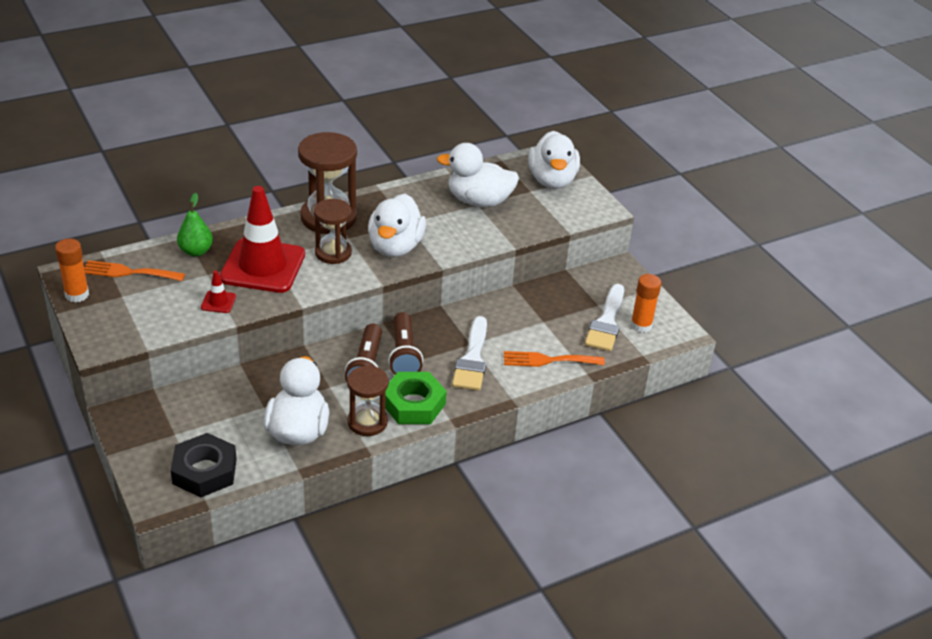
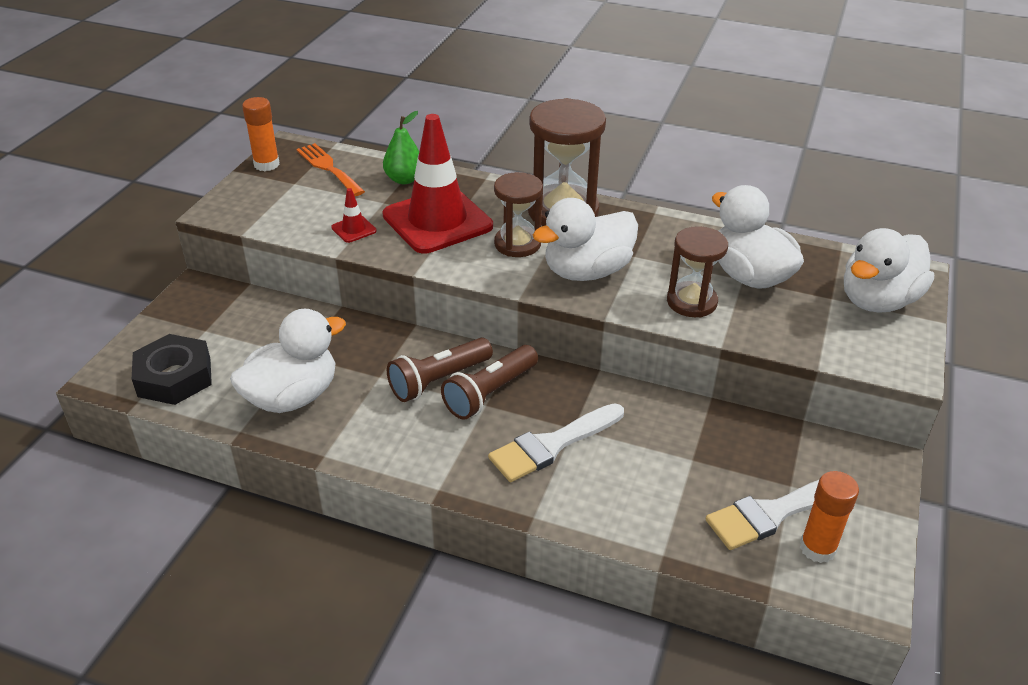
camera: 50 degrees right, 0 degrees up
(367, 422) = (360, 433): brown hourglass -> brown hourglass (691, 302)
(413, 404) = (426, 448): green nut -> none
(548, 360) = (636, 506): orange fork -> none

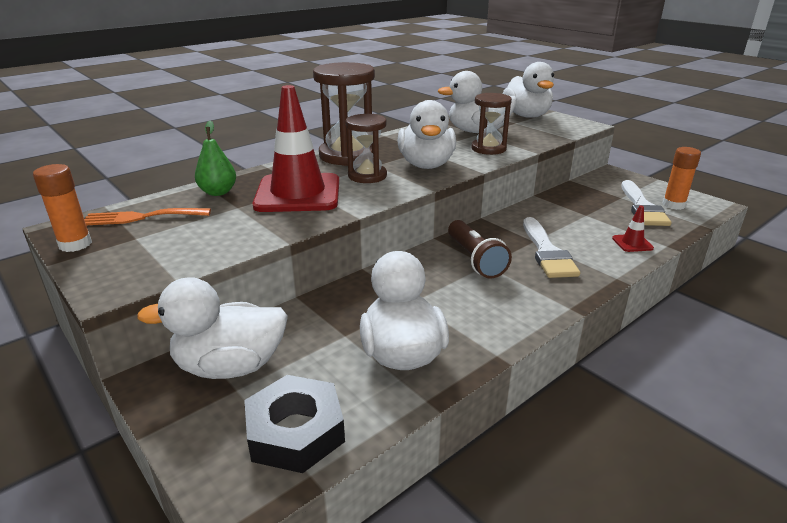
camera: 60 degrees left, 10 degrees down
(228, 315) = (230, 366): none -> white duck
(354, 229) = (259, 227): red traffic cone -> red traffic cone (632, 243)
(439, 380) = (443, 276): brown flashlight -> none

